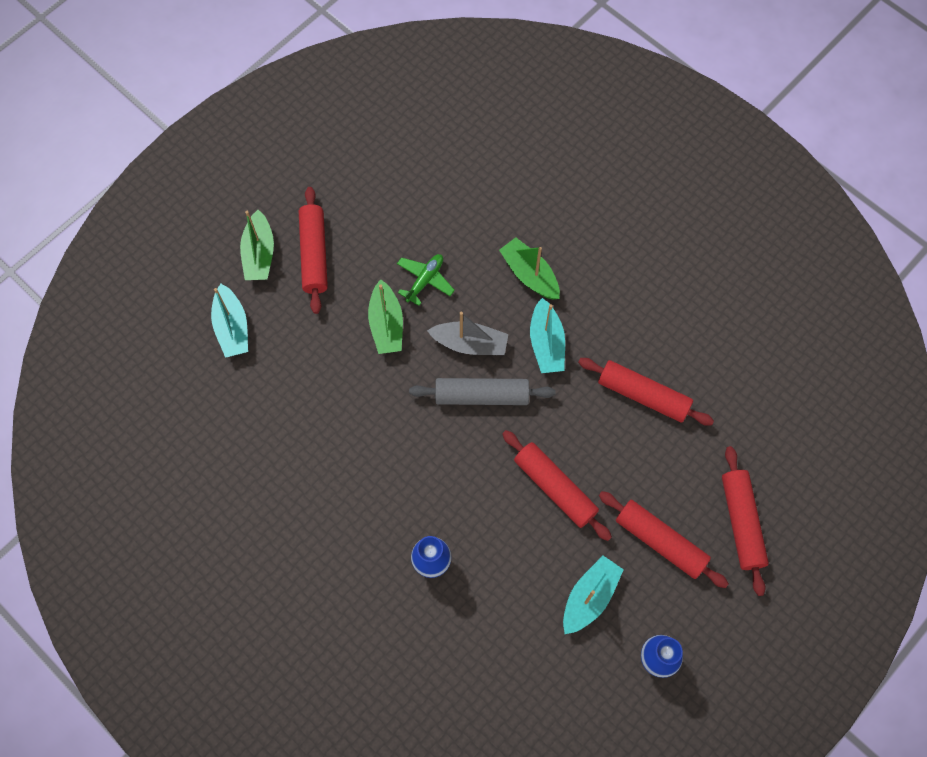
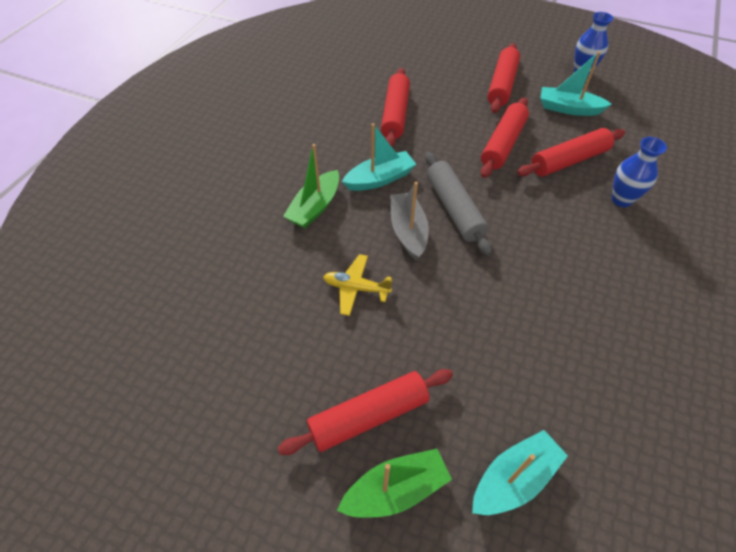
camera: 110 degrees left, 15 degrees down
(386, 324) = (423, 306): green boat -> none
(425, 280) = (356, 288): green plane -> yellow plane
(741, 522) = (461, 54): red rolling pin -> red rolling pin (568, 161)

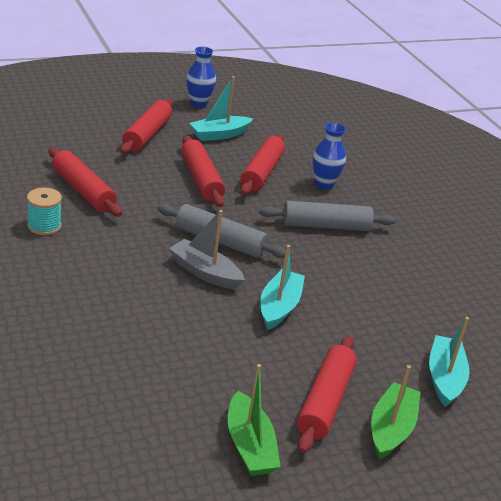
camera: 50 degrees left, 20 degrees down
(315, 207) = (105, 292): green boat -> green boat (249, 445)
(335, 131) = (44, 226): none -> turquoise spool
(356, 288) = (215, 331): yellow plane -> none
(379, 179) = (134, 246): turquoise boat -> turquoise boat (279, 307)
(502, 85) = (147, 134): red rolling pin -> red rolling pin turned 45 degrees clockwise
(573, 243) = (326, 226): none -> grey rolling pin

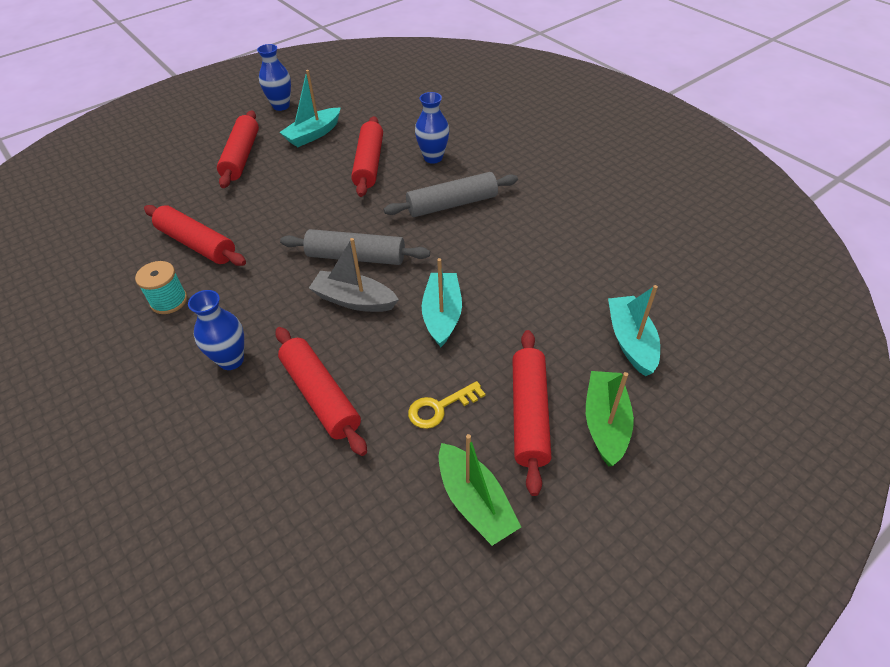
camera: 10 degrees left, 15 degrees up
(81, 284) = (231, 360): none -> blue vase
(201, 179) = (313, 191): red rolling pin -> red rolling pin (320, 395)
(248, 372) = (440, 407): none -> yellow key

